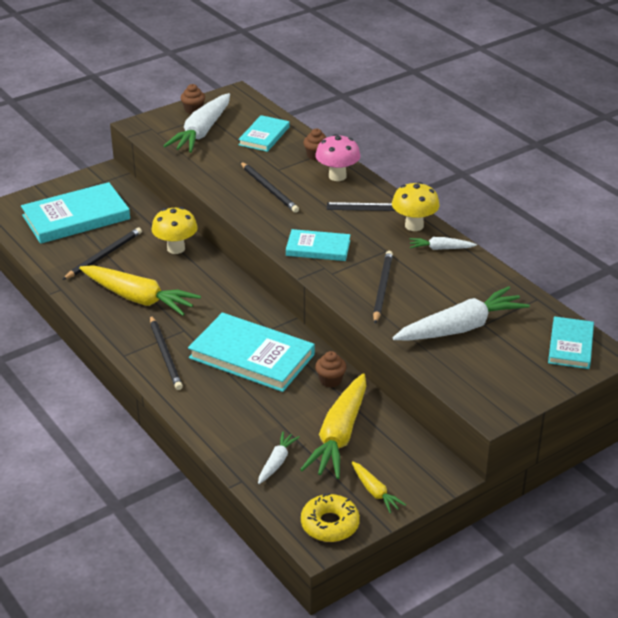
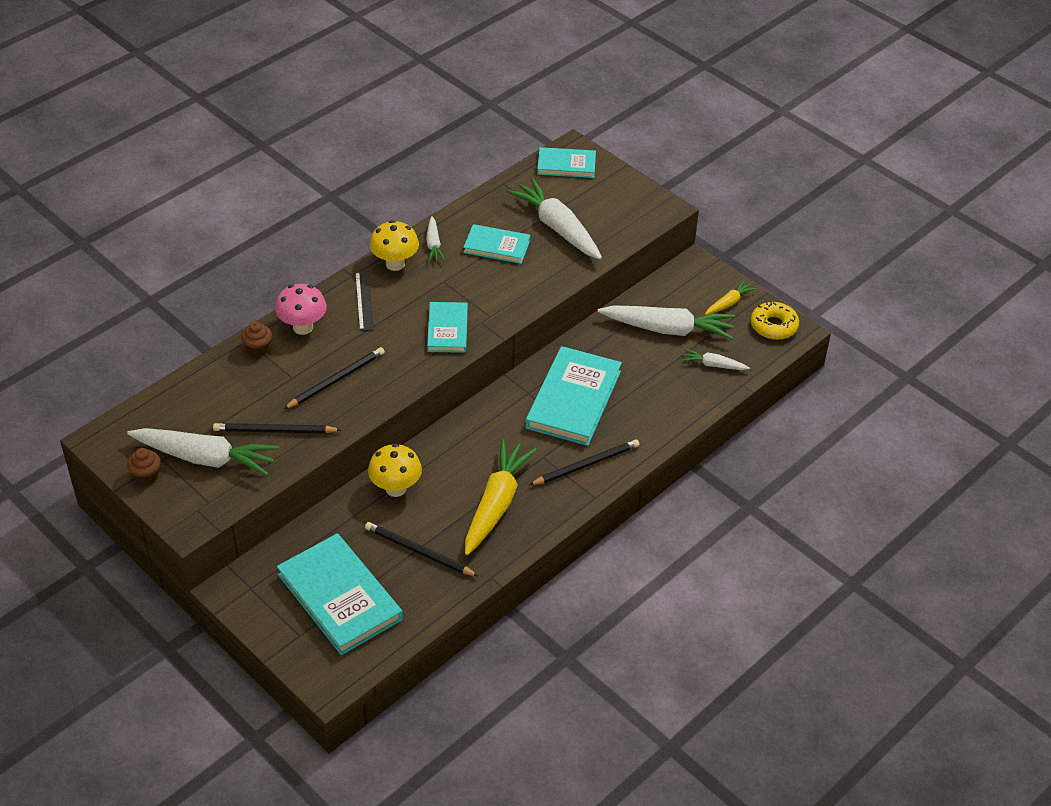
camera: 100 degrees left, 10 degrees up
(264, 136) = (213, 398): turquoise book -> turquoise book (496, 246)
(330, 380) = (595, 341): brown cupcake -> none
(339, 436) = (668, 329): yellow carrot -> white carrot
(382, 288) = (507, 280): black pencil -> black pencil (274, 431)

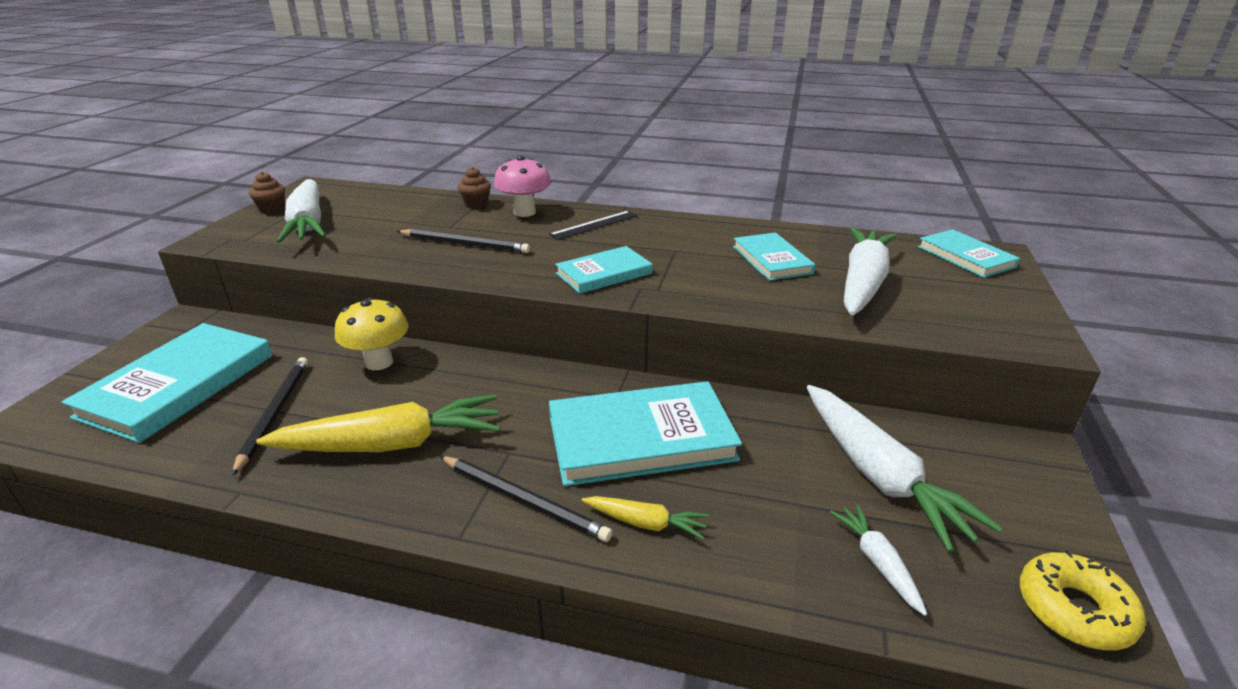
camera: 60 degrees right, 15 degrees down
(274, 431) = (365, 239): black pencil -> none
(395, 264) = (665, 223): yellow mushroom -> none
(433, 244) = (720, 231): white carrot -> none
(729, 303) = (1028, 522): yellow carrot -> yellow carrot (646, 523)

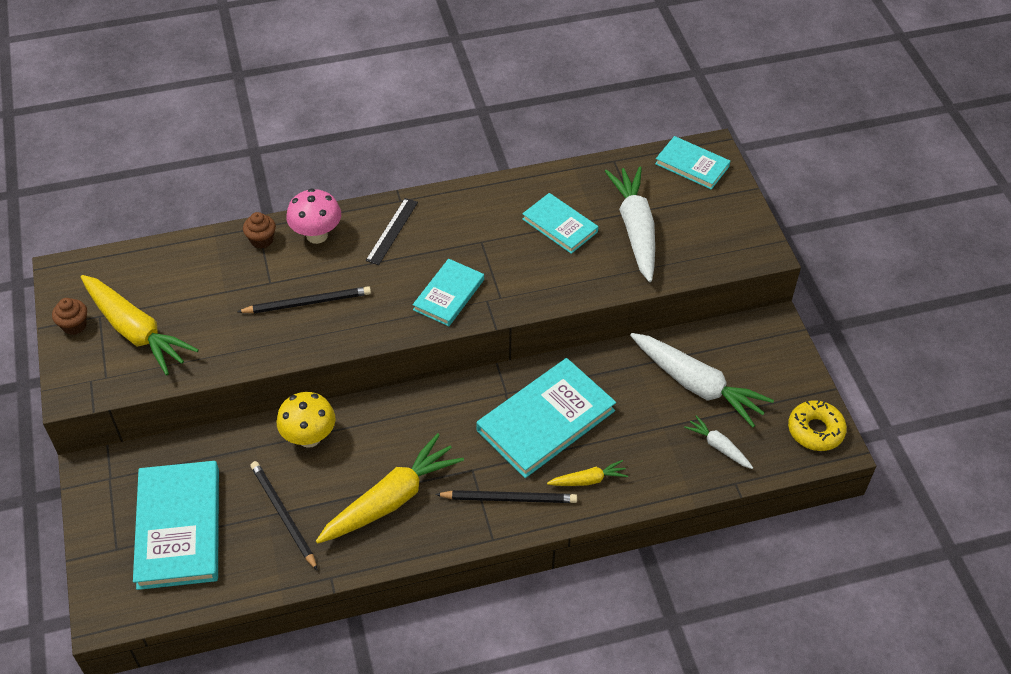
camera: 30 degrees left, 20 degrees up
(308, 224) = (136, 331): white carrot -> yellow carrot

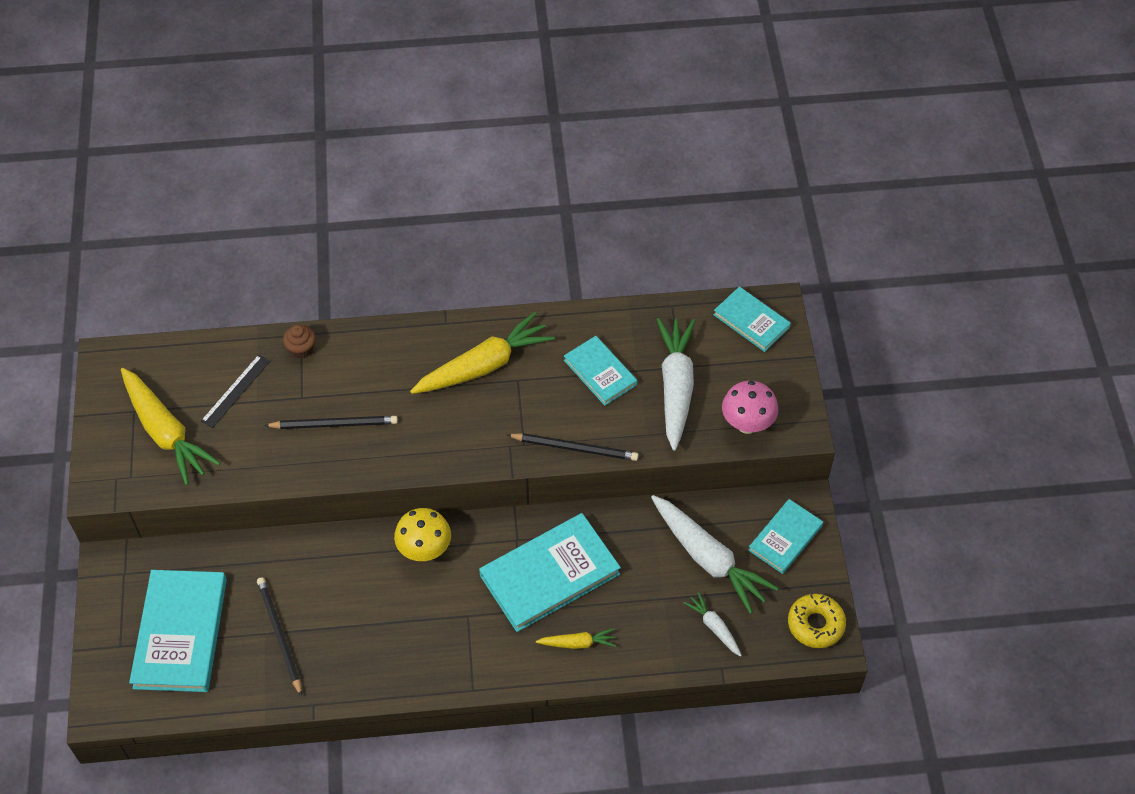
camera: 10 degrees right, 5 degrees up
(74, 325) = (109, 418): brown cupcake -> none
(309, 437) = (318, 559): yellow mushroom -> yellow mushroom (425, 550)
(317, 235) = (356, 351): pink mushroom -> pink mushroom (747, 424)
(391, 499) = (384, 634): yellow carrot -> yellow carrot (484, 365)
(392, 231) = (431, 356): black ruler -> black ruler (236, 391)
(448, 295) = (473, 434): turquoise book -> turquoise book (785, 538)
(509, 498) = (497, 651): black pencil -> black pencil (575, 448)

